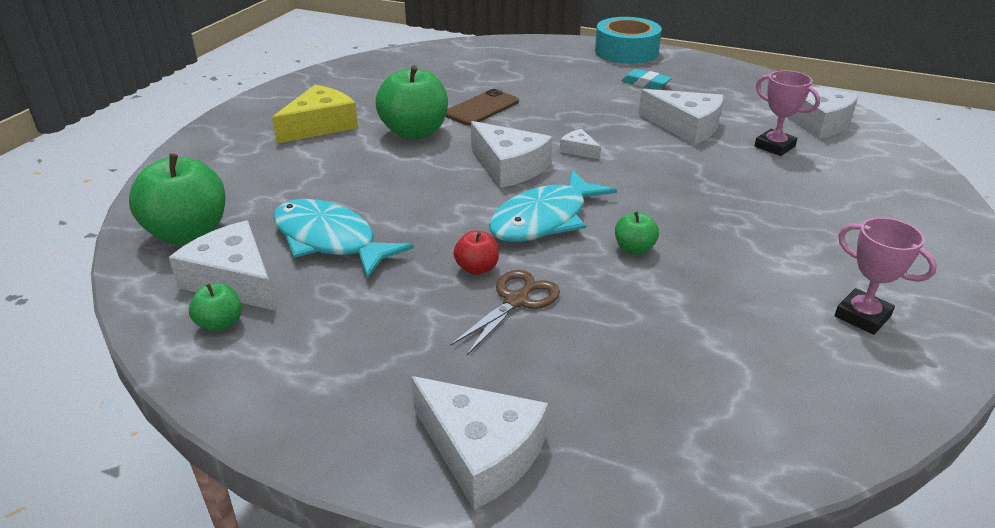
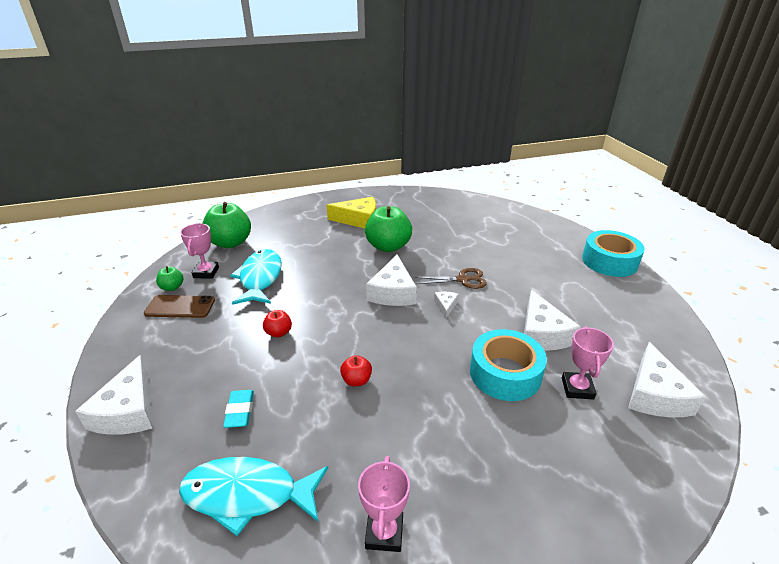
camera: 50 degrees right, 0 degrees up
(233, 280) = (206, 272): white cheese -> pink trophy
(481, 108) = (445, 251): brown phone -> brown phone (180, 307)
(516, 301) = (261, 361): brown scissors -> brown scissors (463, 280)
(544, 219) = (351, 331): turquoise fish -> turquoise fish (247, 495)
(634, 249) = (356, 380): green apple -> red apple
(645, 83) = (576, 289): turquoise eraser -> turquoise eraser (240, 411)
(719, 167) = (505, 373): none -> turquoise tape

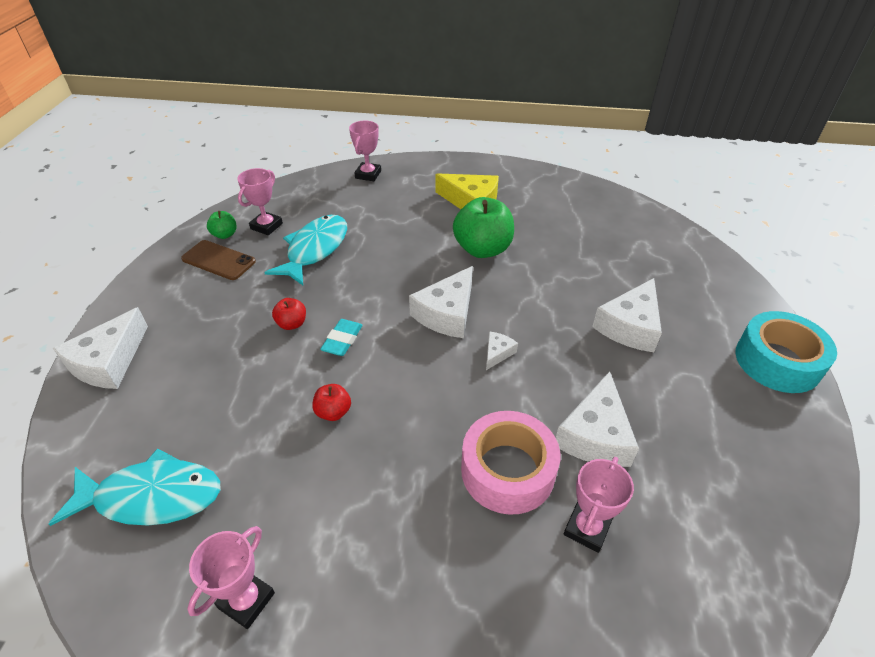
camera: 25 degrees right, 10 degrees up
(230, 243) = (312, 195): green apple -> none
(240, 411) = (200, 402): turquoise eraser -> turquoise eraser (342, 340)
(247, 495) = (152, 496): turquoise fish -> turquoise fish turned 150 degrees clockwise
(266, 219) = (368, 174): none -> pink trophy
(463, 280) = (544, 324): brown scissors -> none
(505, 373) = (507, 470): turquoise tape -> pink tape
(655, 394) = (691, 583): white cheese -> white cheese (630, 326)

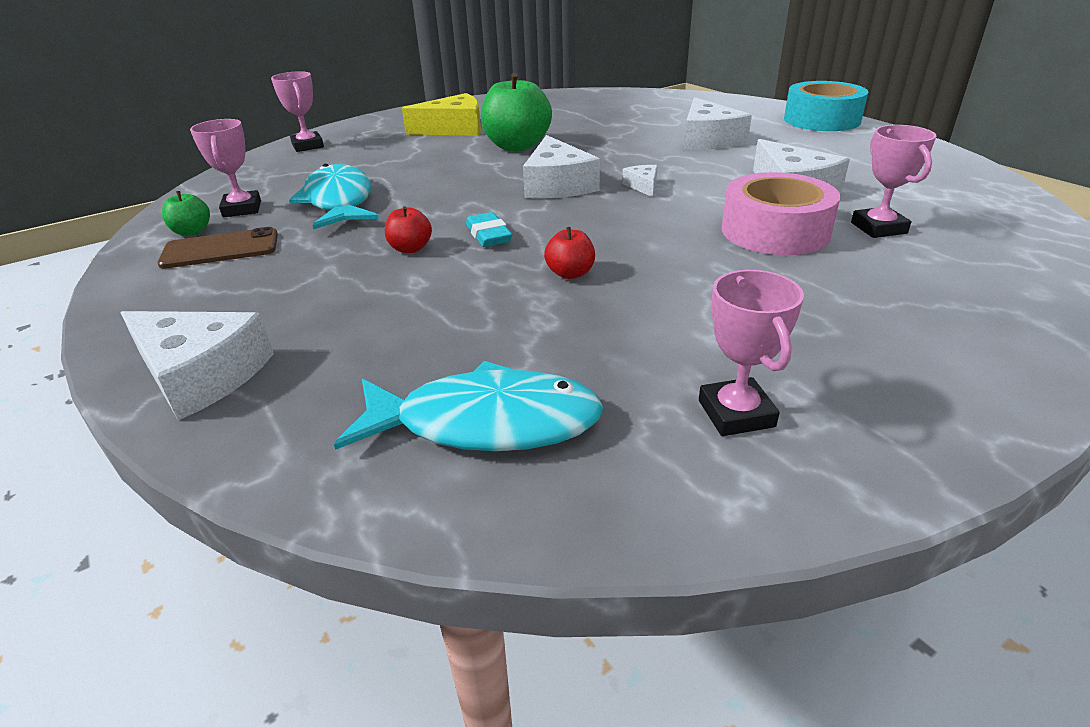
camera: 40 degrees left, 10 degrees down
(109, 361) = (200, 374): white cheese -> white cheese turned 45 degrees counterclockwise
(152, 496) = (486, 423): turquoise fish -> turquoise fish turned 45 degrees clockwise

